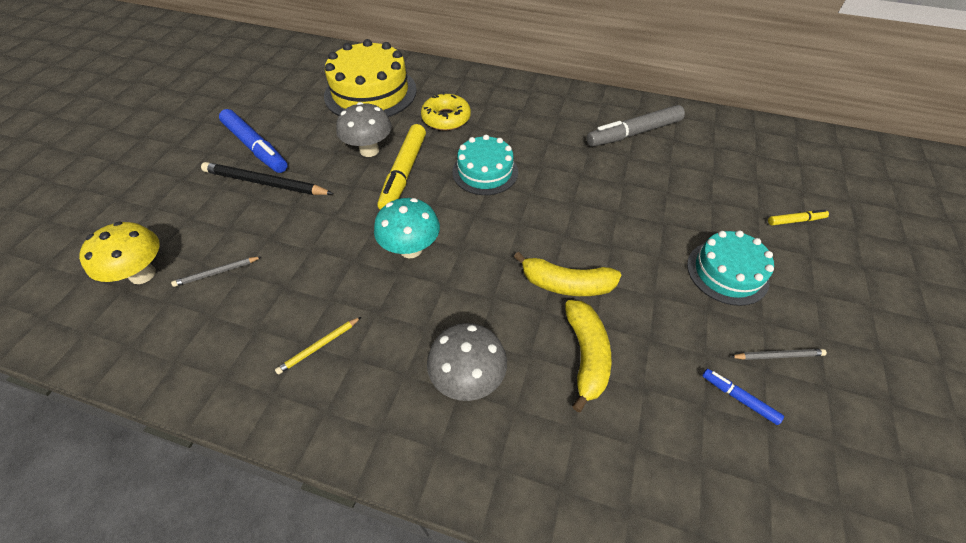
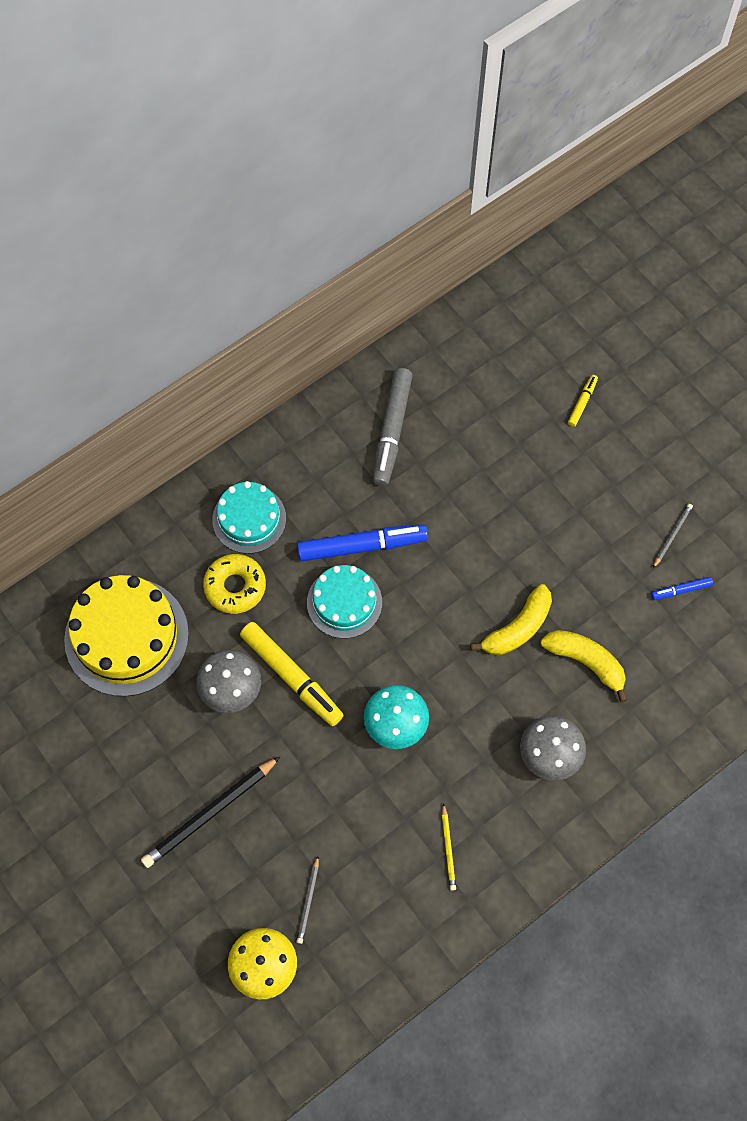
camera: 55 degrees left, 15 degrees up
(255, 147) = (140, 801): blue marker -> blue marker (362, 546)
(727, 272) = (590, 502): turquoise cake -> turquoise cake (249, 519)

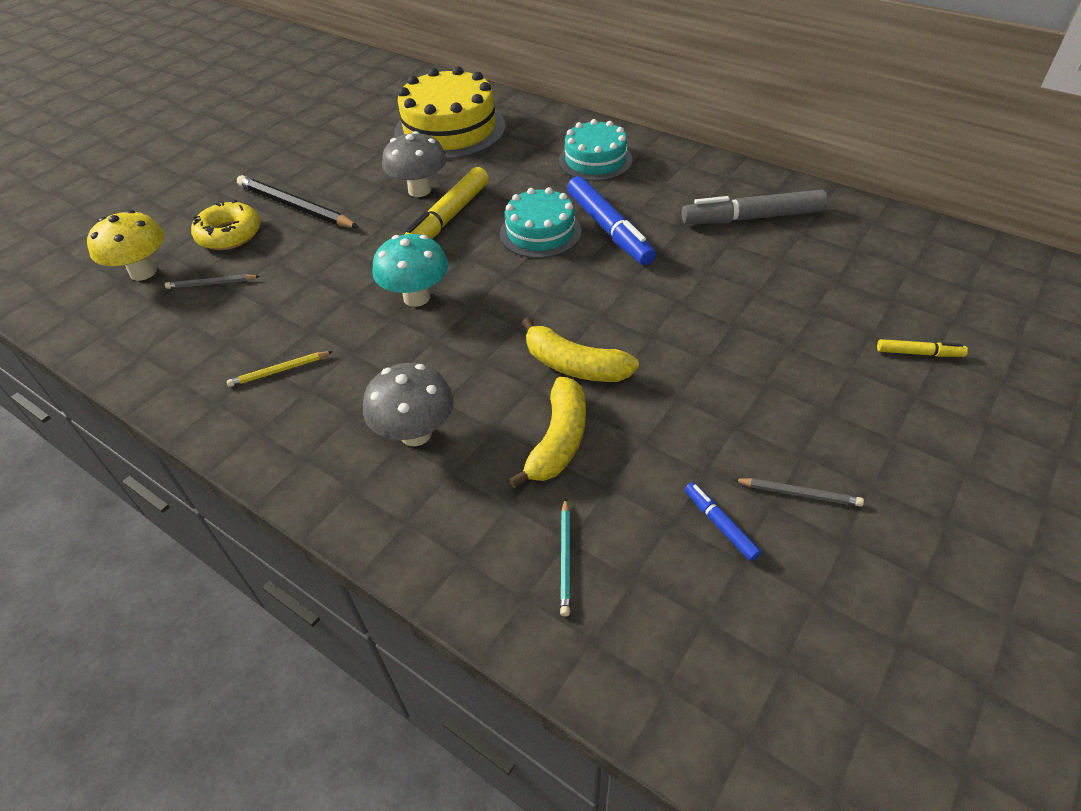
camera: 75 degrees right, 20 degrees down
(235, 586) = (523, 169): yellow donut -> yellow donut (229, 234)
(679, 687) = (565, 558): none -> turquoise pencil

